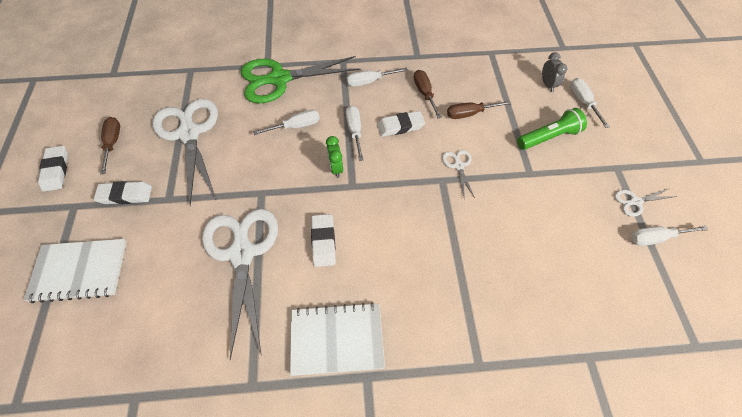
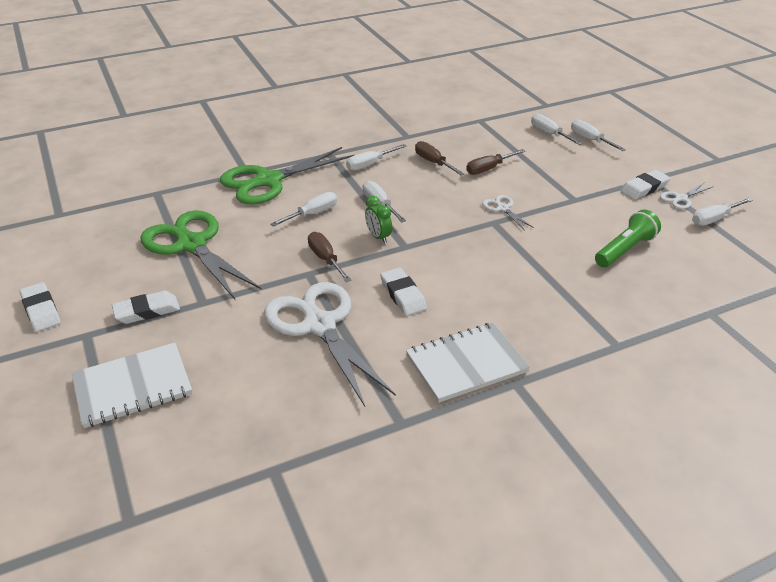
camera: 20 degrees left, 20 degrees down
(113, 143) = (100, 272): brown screwdriver -> brown screwdriver (325, 259)
(189, 134) = (192, 245): white scissors -> green scissors
(400, 126) = (425, 191): white eraser -> white eraser (644, 188)
(547, 85) = (549, 134): grey clock -> white screwdriver
(549, 137) = (575, 170): green flashlight -> green flashlight (625, 250)

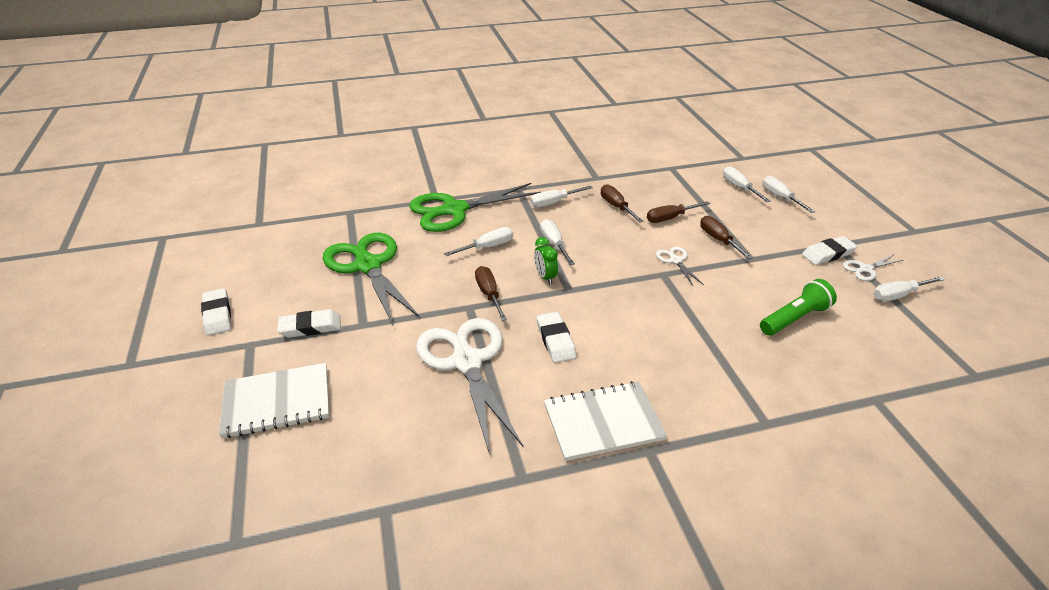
camera: 10 degrees right, 0 degrees up
(540, 185) = (718, 240): none -> brown screwdriver

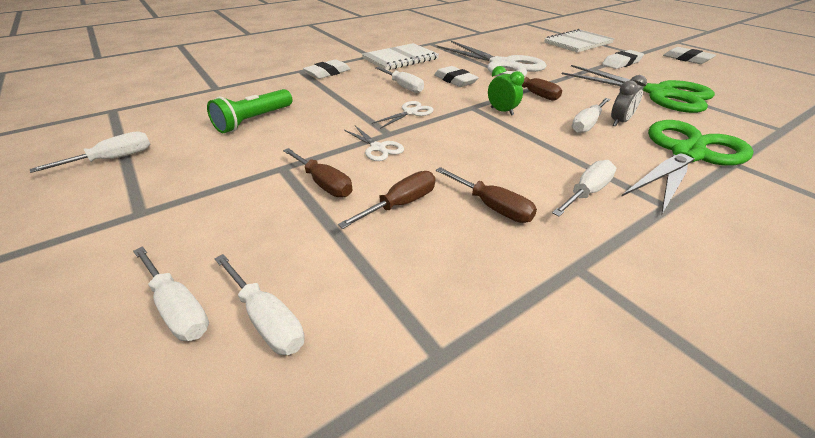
camera: 160 degrees right, 0 degrees up
(458, 243) = (619, 122): none -> grey clock
(554, 244) = (524, 139): white screwdriver -> white screwdriver (403, 87)
(828, 254) = (165, 194): white eraser -> white eraser (327, 73)
(865, 269) = (125, 183): white scissors -> white scissors (410, 112)

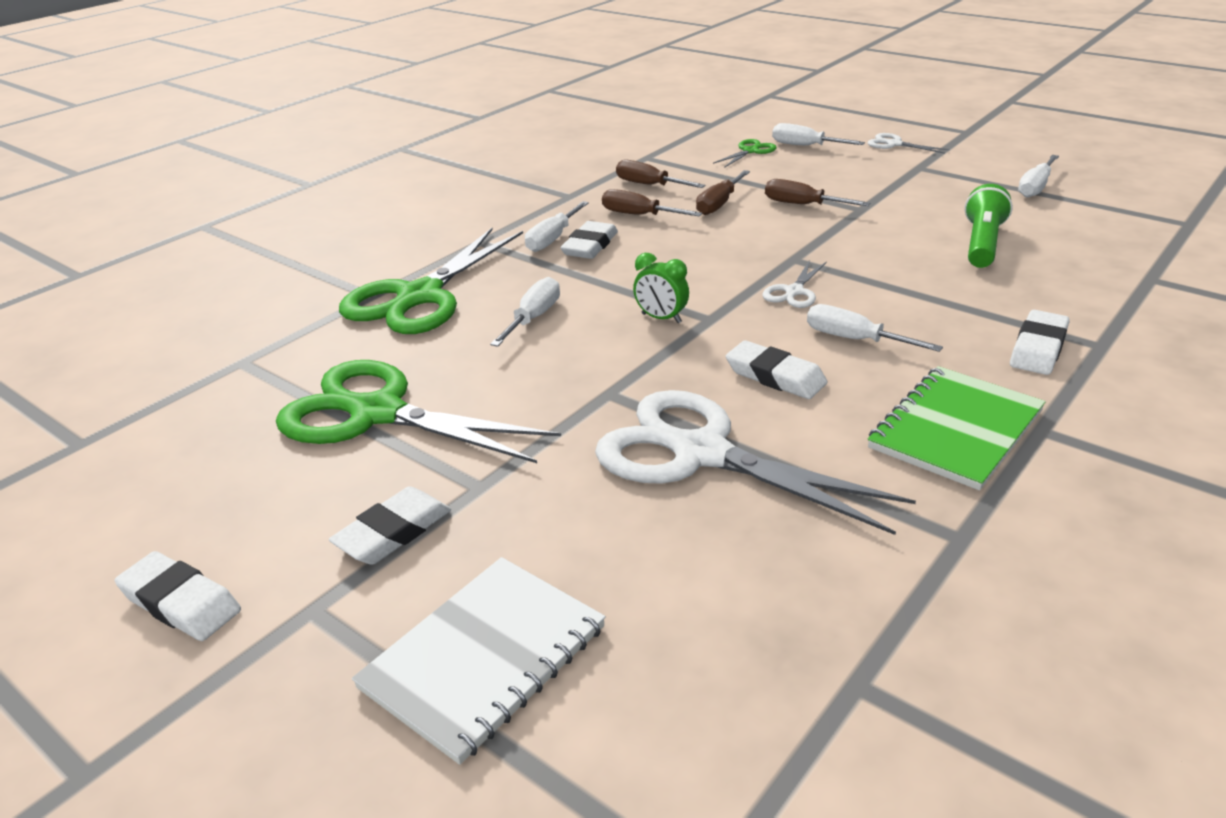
camera: 165 degrees right, 5 degrees down
(267, 319) = (750, 151): white screwdriver -> green scissors
(378, 148) = (788, 241): white scissors -> white scissors (894, 144)
(400, 59) = (956, 430): white notebook -> green notebook
(534, 94) = (615, 367): brown screwdriver -> brown screwdriver (649, 185)
(548, 176) = (590, 246): none -> white eraser
(619, 122) = (483, 331): grey clock -> none

